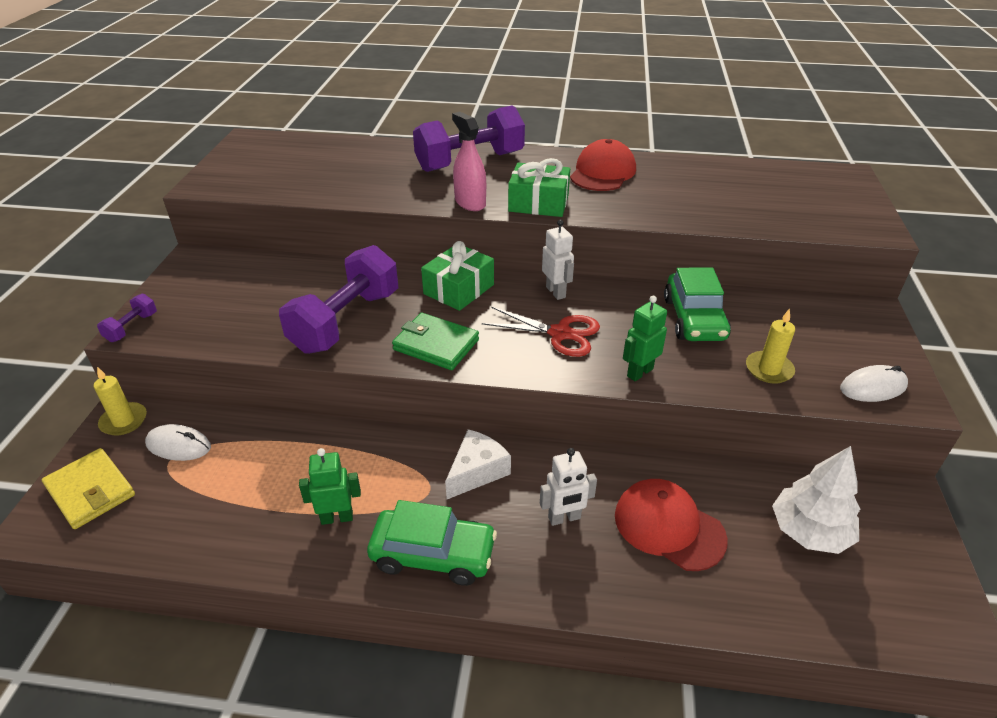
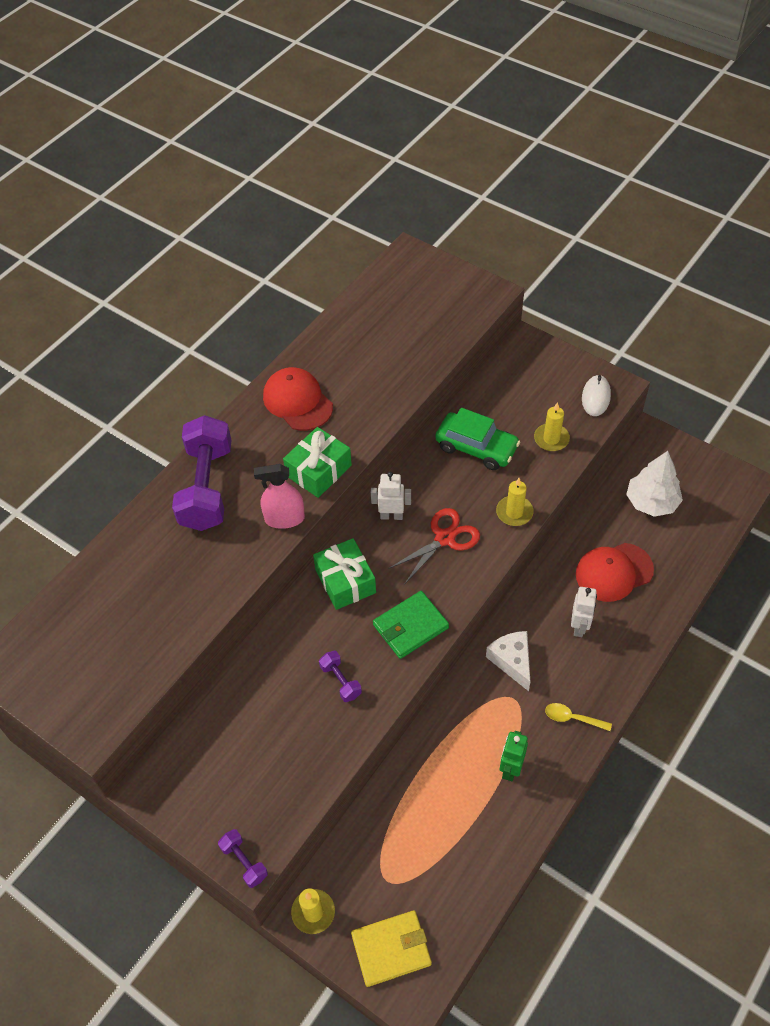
camera: 60 degrees left, 15 degrees up
(178, 445) = (371, 869): white mouse -> none
(346, 321) = (340, 681): purple dumbbell -> purple dumbbell, size x0.43
(433, 555) = (572, 718): green car -> yellow spoon
(639, 372) = (514, 512): green robot -> yellow candle

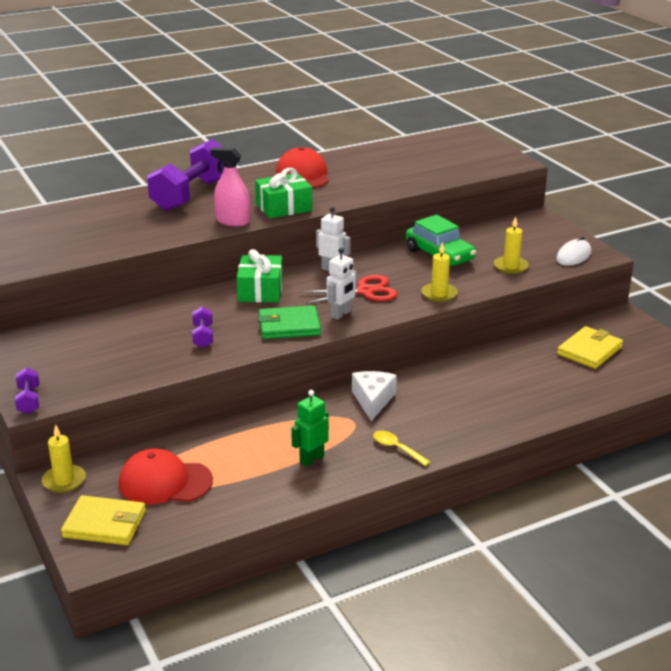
camera: 25 degrees right, 25 degrees down
(579, 627) = (453, 400): white robot -> white robot (341, 314)
(614, 572) = (516, 379): red cap -> red cap (165, 482)
(651, 502) = (589, 351): white tree -> yellow wallet

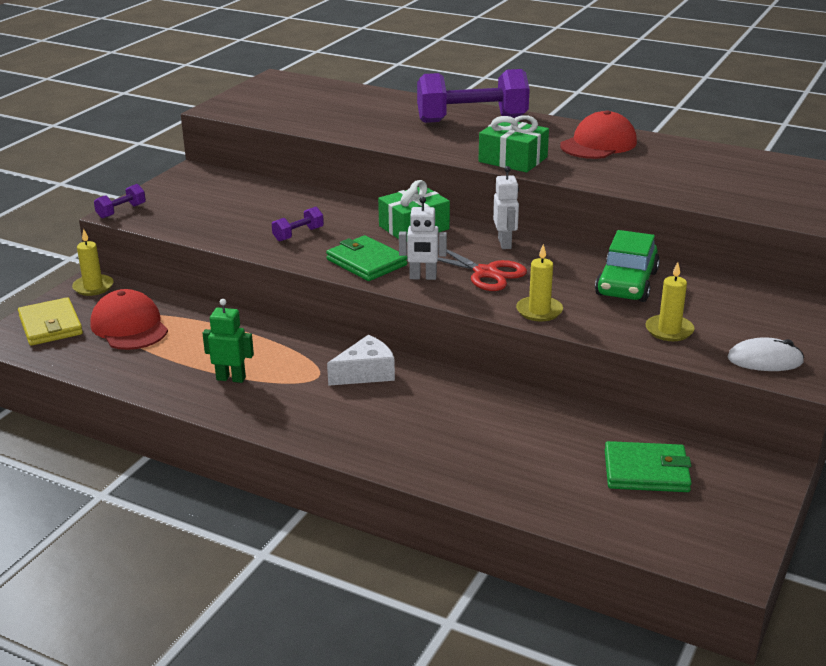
camera: 55 degrees right, 0 degrees up
(232, 221) = (447, 151): pink spray bottle -> none
(396, 448) = (295, 416): yellow spoon -> none
(589, 351) = (646, 471): yellow wallet -> green wallet

